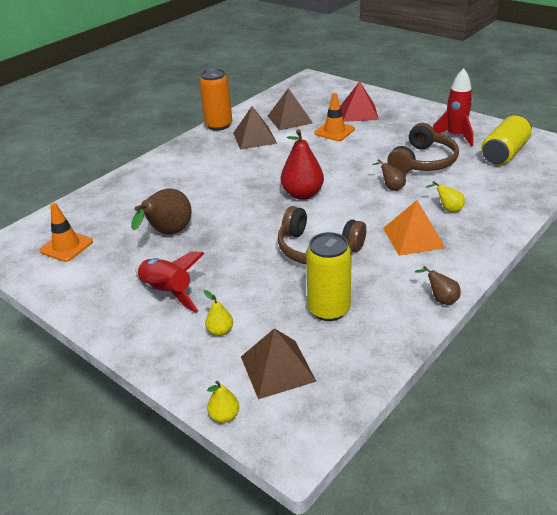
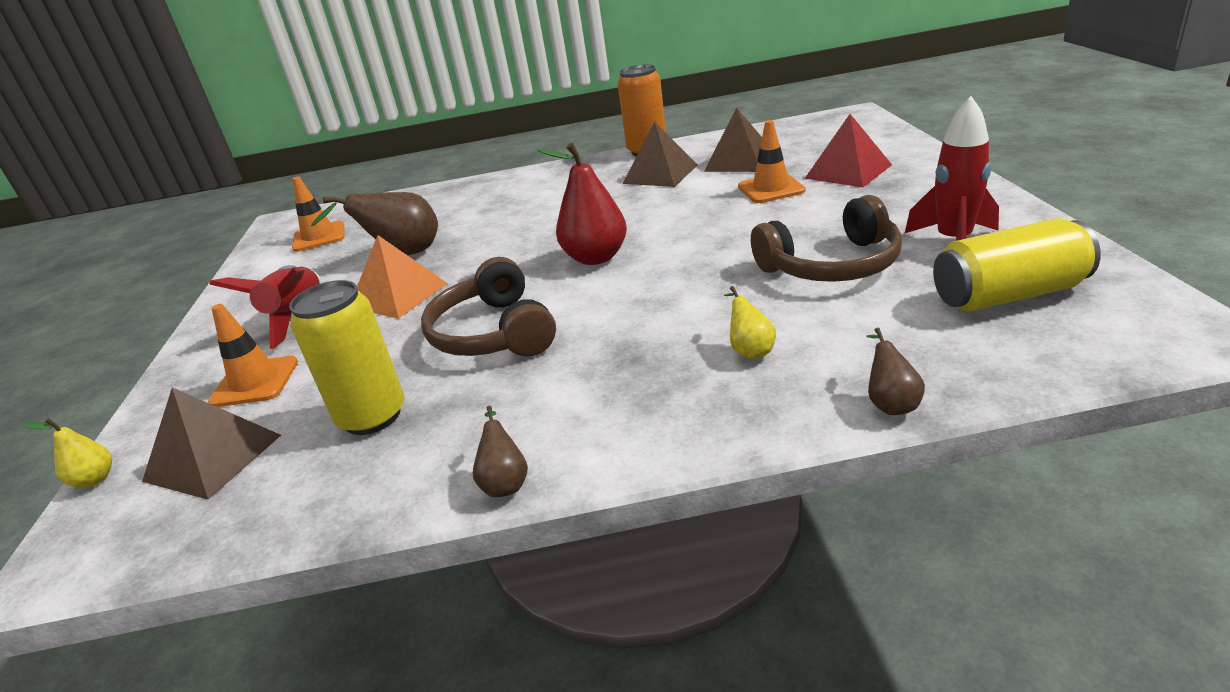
camera: 45 degrees right, 5 degrees down
(220, 331) = (255, 382): yellow pear -> orange traffic cone
(391, 187) = (720, 287): brown pear -> brown pear (890, 403)
(413, 237) = (628, 371): orange pyramid -> orange pyramid (398, 295)

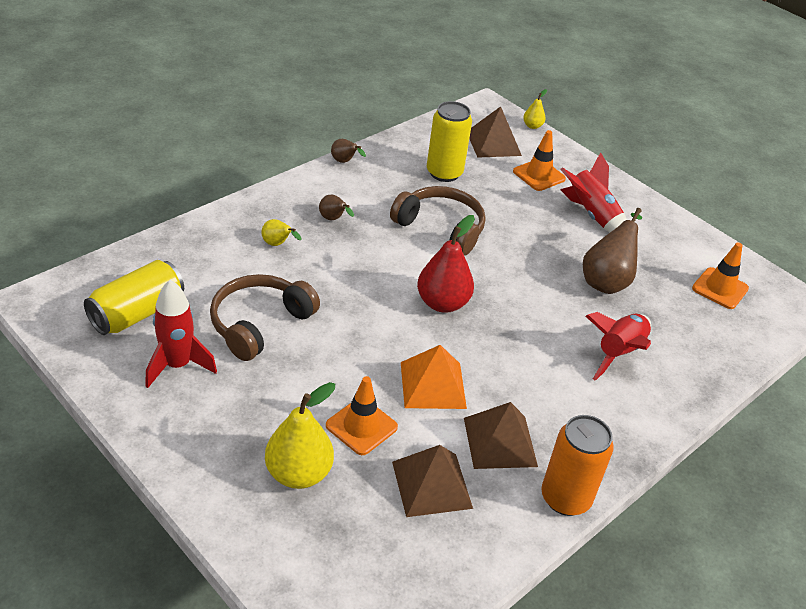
camera: 135 degrees right, 10 degrees up
(398, 295) = (548, 244): orange pyramid -> orange pyramid (432, 385)
(487, 208) = (618, 353): none -> red rocket
(848, 171) = (298, 473): red pyramid -> yellow pear
(890, 403) = (192, 227): brown pear -> brown pear (333, 219)

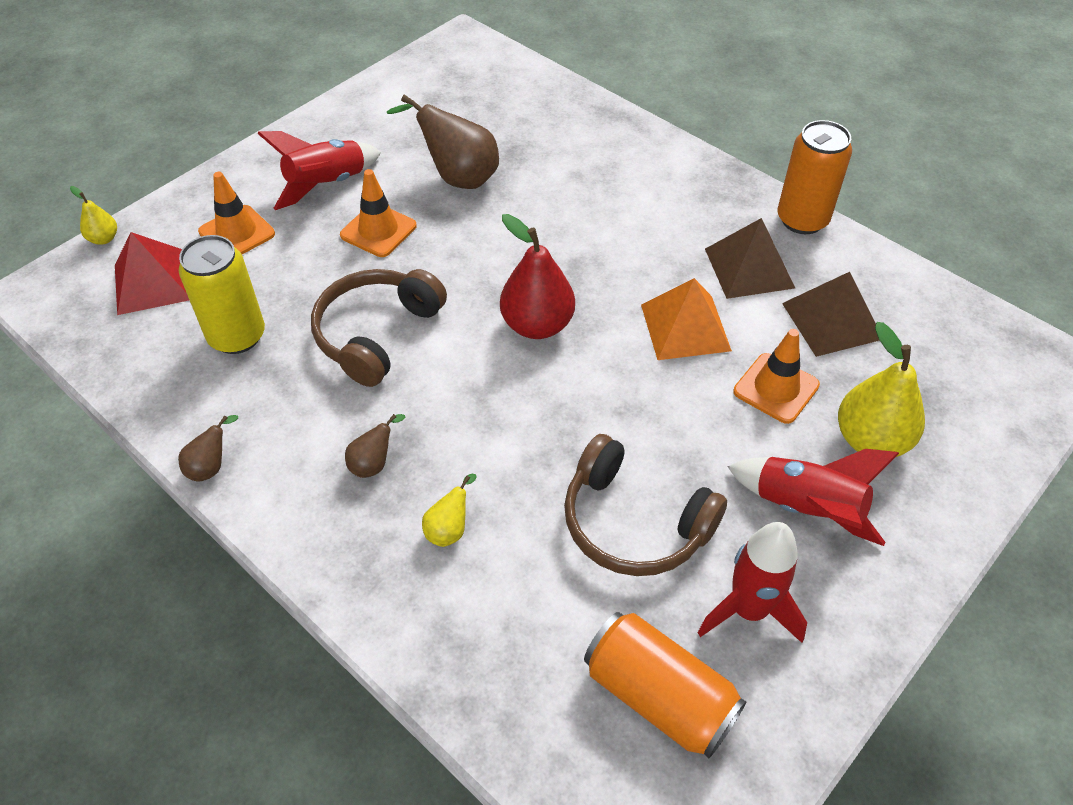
camera: 90 degrees left, 10 degrees up
(137, 313) = (659, 696): yellow can -> orange can
(493, 143) = (152, 282): brown pyramid -> red pyramid
(618, 353) = (581, 174): red rocket -> red rocket (806, 509)
(720, 288) = (451, 92): orange traffic cone -> orange traffic cone (378, 230)

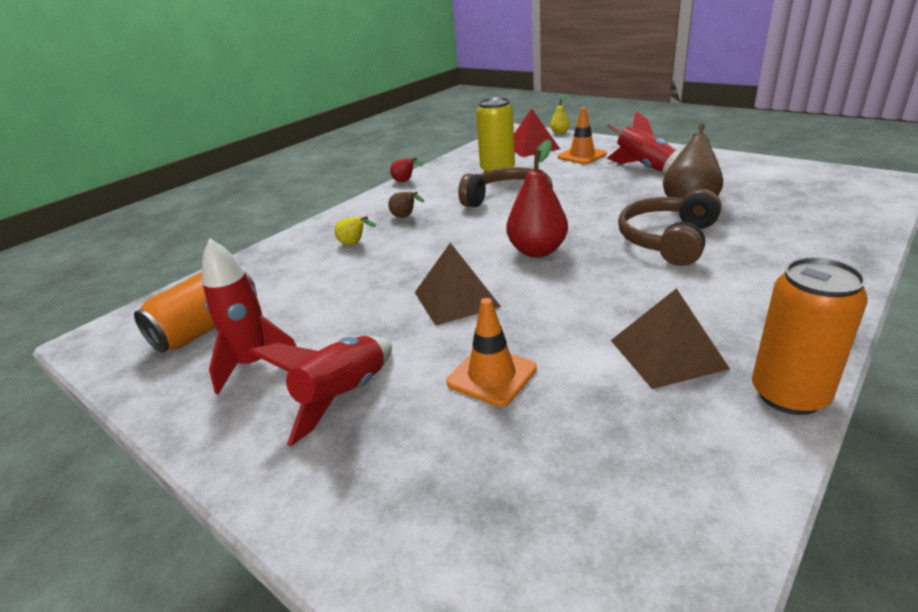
camera: 90 degrees right, 20 degrees down
(211, 466) = (405, 181): brown pear -> red pear
(378, 230) = (609, 188): orange traffic cone -> none
(634, 523) = (346, 307): brown headphones -> brown headphones (668, 240)
(685, 327) = (559, 318): orange pyramid -> none
(832, 320) = (608, 419): brown pyramid -> brown pyramid (456, 299)
(870, 440) = (426, 447): yellow pear -> none

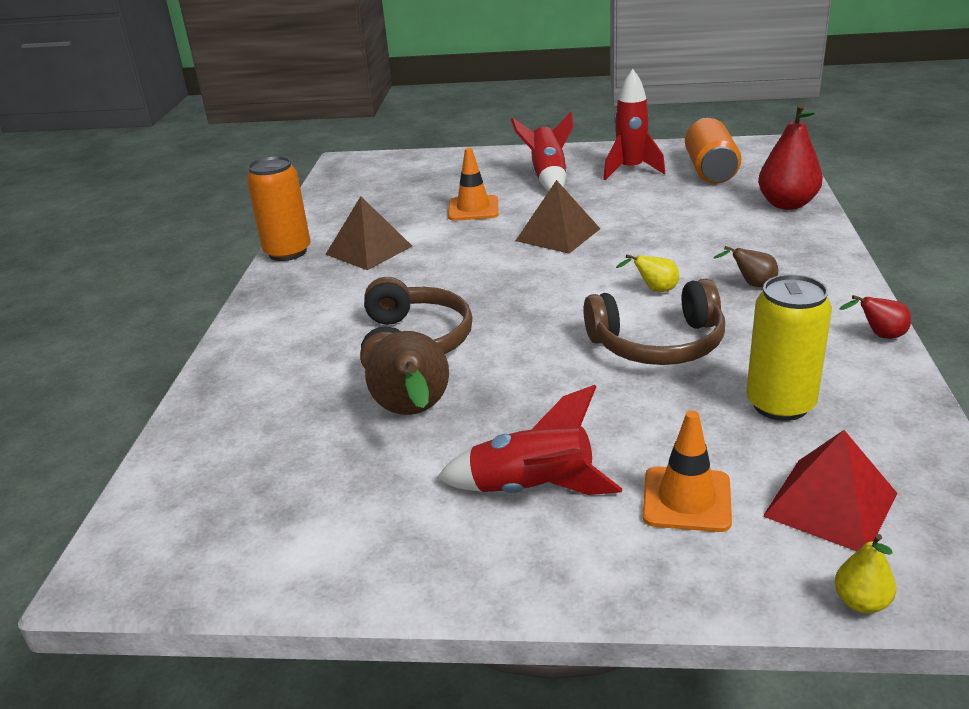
camera: 145 degrees right, 0 degrees up
(354, 244) = (739, 243): yellow pear -> yellow pear (654, 290)
(537, 251) = (540, 291): red pear -> red pear (787, 204)

